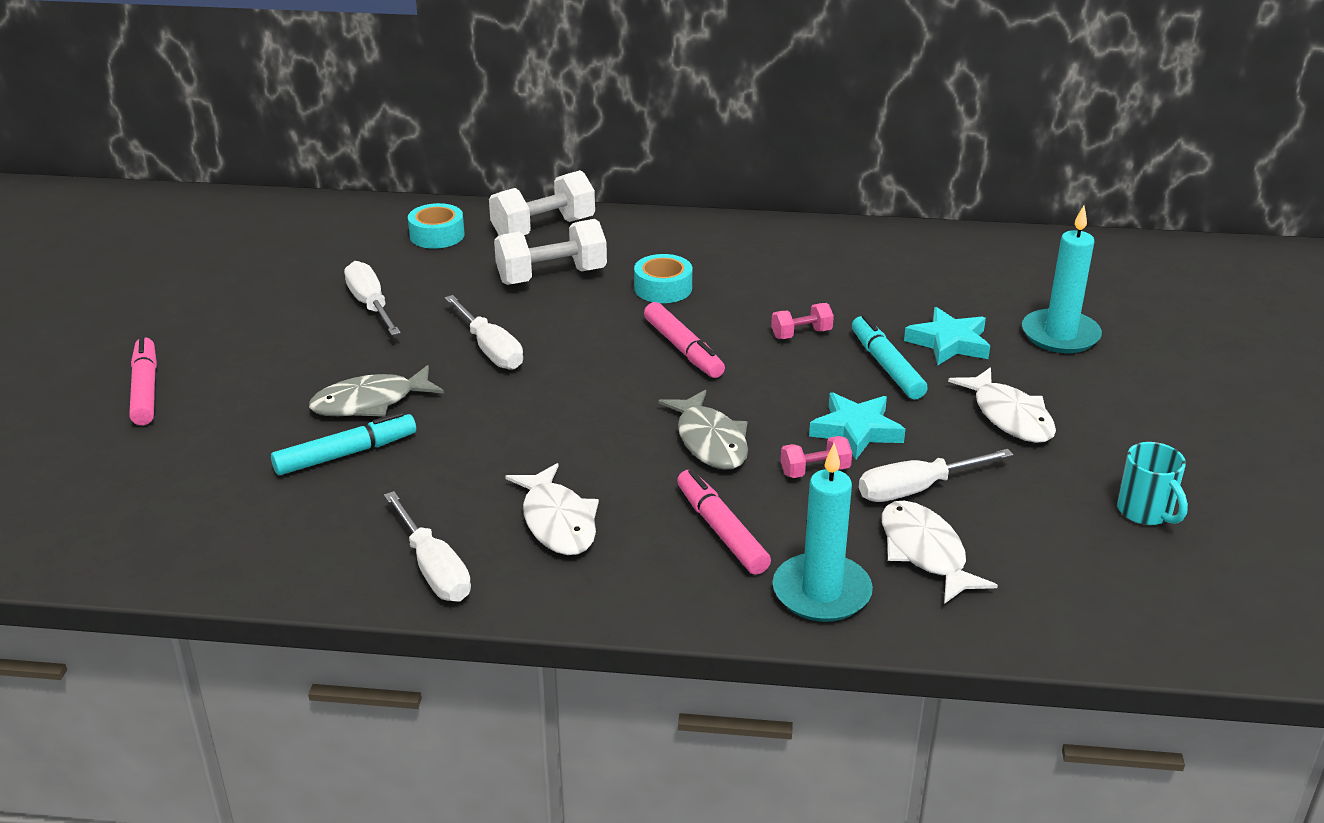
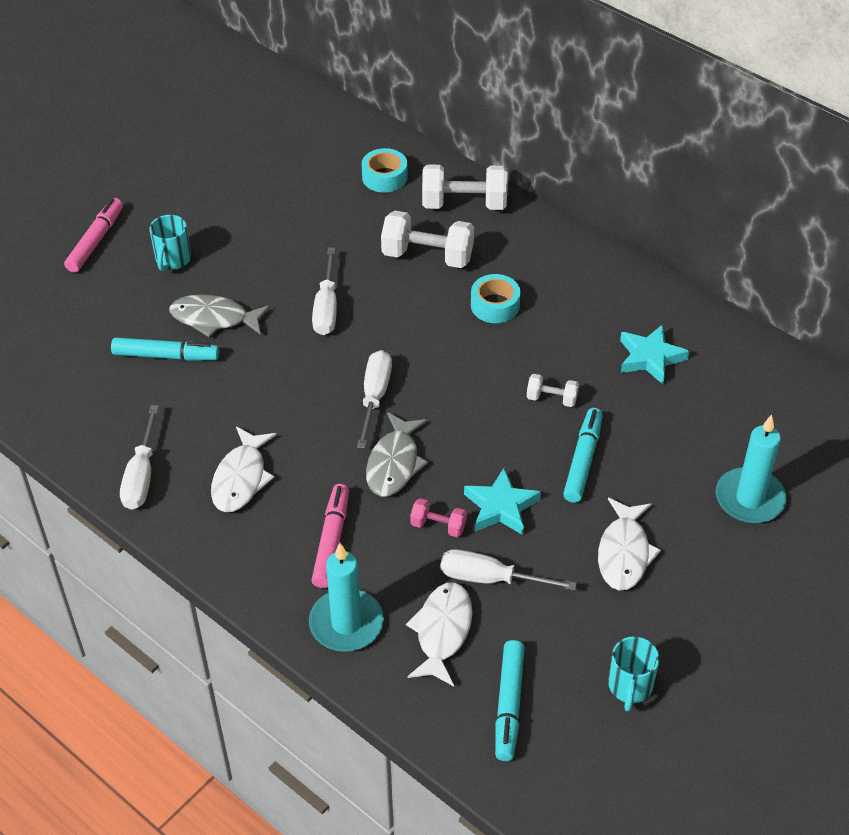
camera: 35 degrees right, 15 degrees up
(264, 373) = (173, 260): none -> turquoise mug
(370, 305) = (285, 227): white screwdriver -> white screwdriver (374, 396)
(683, 349) = (454, 371): pink marker -> none
(801, 334) = (551, 399): pink dumbbell -> white dumbbell
(949, 343) = (653, 462): turquoise star -> turquoise star (650, 358)
(1061, 579) = (509, 704): none -> turquoise marker

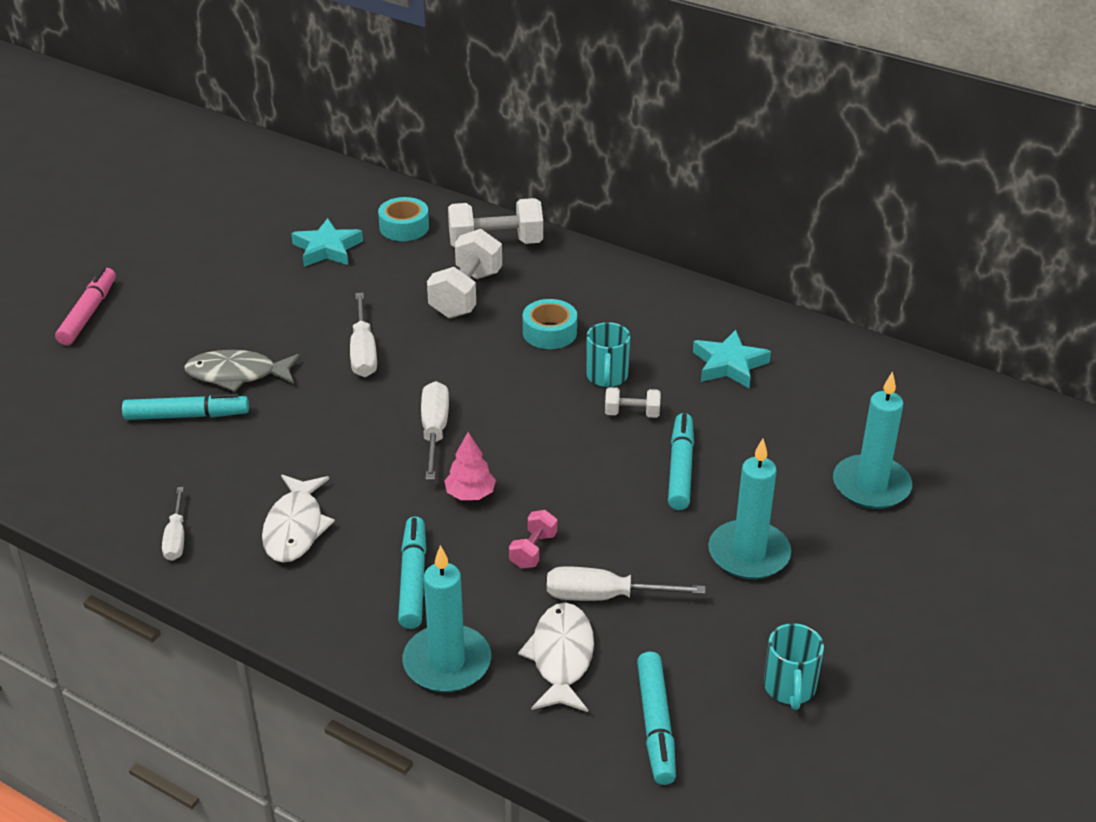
camera: 10 degrees left, 10 degrees down
(141, 476) = (176, 538): white screwdriver -> white screwdriver, size x0.67
(173, 260) = (180, 323): turquoise mug -> turquoise mug (607, 377)
(331, 541) = (413, 580): pink marker -> turquoise marker
(394, 464) = (470, 494): grey fish -> pink tree
(427, 256) = (466, 294): white dumbbell -> white dumbbell turned 75 degrees counterclockwise
(438, 526) = (533, 550): pink dumbbell -> pink dumbbell turned 75 degrees counterclockwise
(501, 507) = (600, 523): turquoise star -> turquoise star (327, 249)
(624, 553) = (749, 554): white fish -> turquoise candle

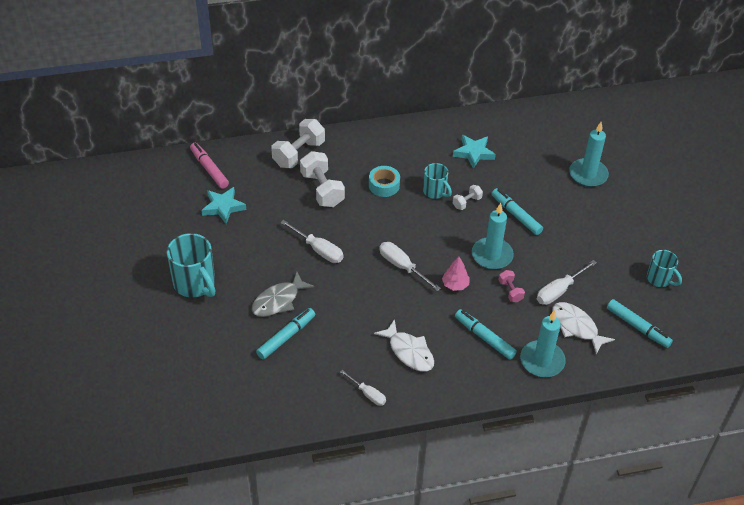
camera: 45 degrees left, 10 degrees up
(88, 314) = (156, 321): pink marker -> pink marker (209, 169)
(180, 303) = (195, 284): none -> turquoise mug
(404, 227) = (243, 171): turquoise tape -> none
(749, 554) = (583, 235): turquoise candle -> turquoise candle (492, 255)

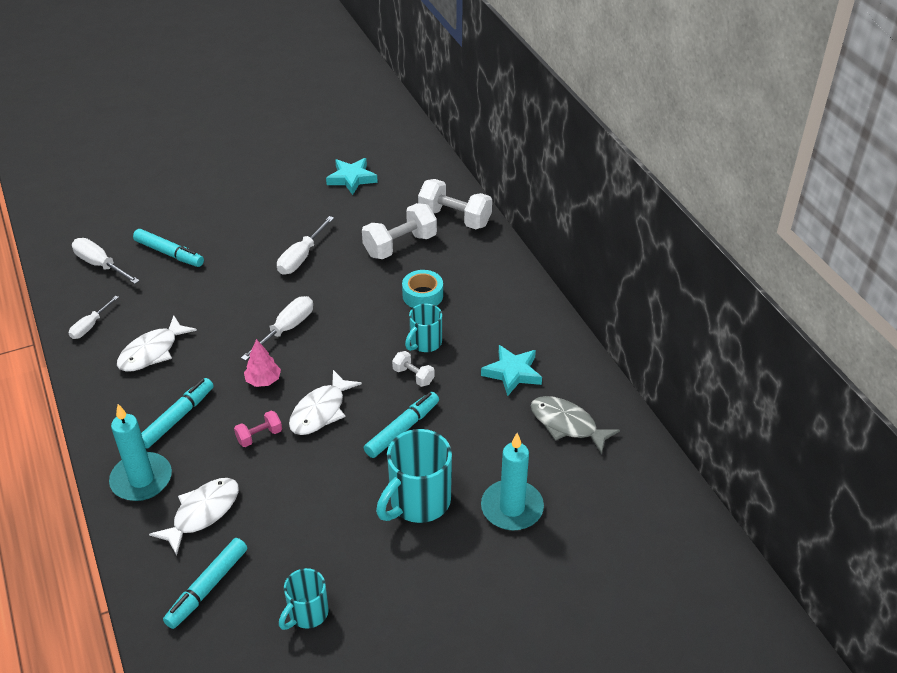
camera: 80 degrees right, 5 degrees down
(195, 284) = (237, 180): turquoise mug -> turquoise mug (418, 502)
(209, 169) = (407, 159): pink marker -> none
(278, 301) = (220, 240): grey fish -> grey fish (567, 424)
(492, 255) = (320, 411): turquoise candle -> white fish
(559, 291) = (266, 489): white screwdriver -> white screwdriver (100, 265)

